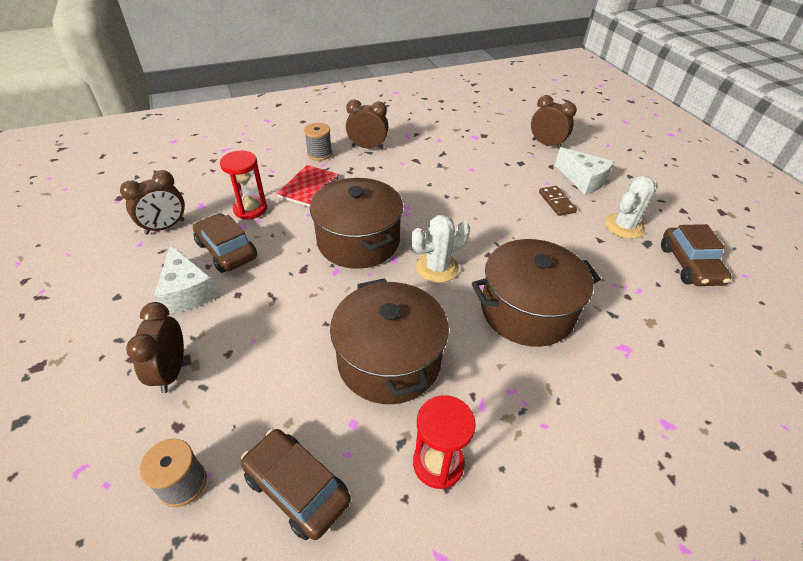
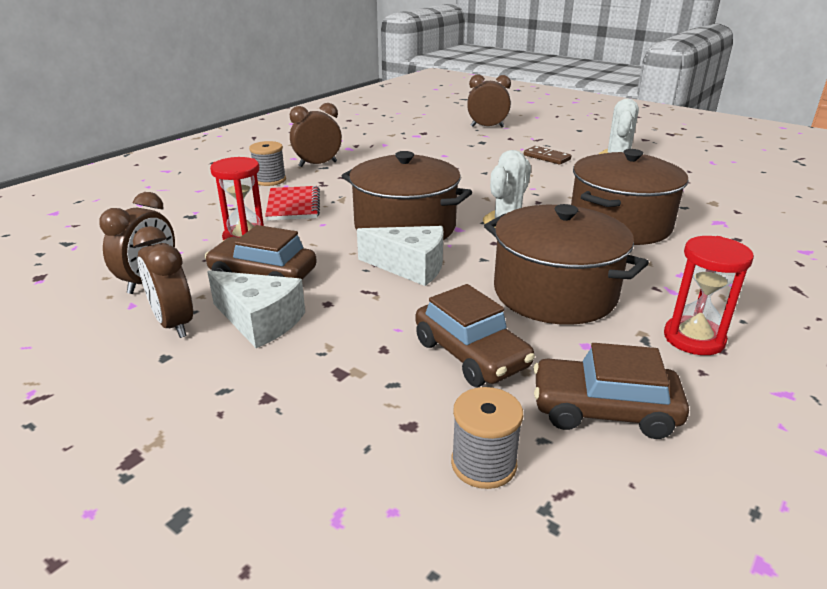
camera: 30 degrees left, 15 degrees down
(171, 371) = (336, 387): brown clock -> brown clock (174, 324)
(583, 180) = (548, 140): white cheese -> white cheese (410, 267)
(689, 265) = (692, 166): brown car -> brown car (471, 354)

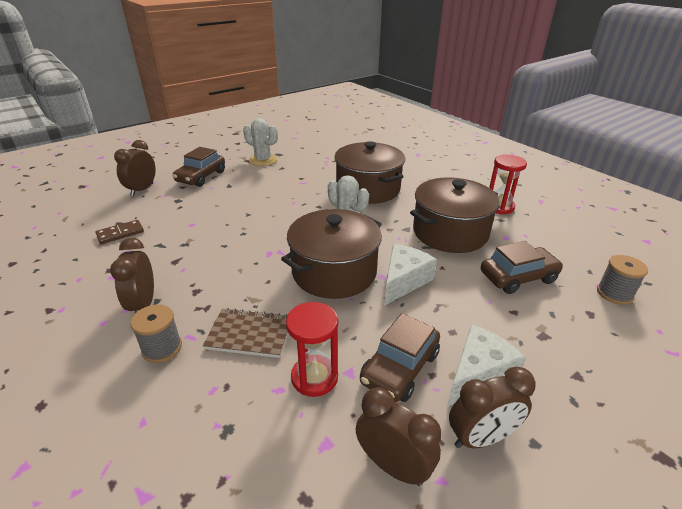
camera: 75 degrees left, 5 degrees up
(293, 205) = (250, 334): red notebook -> brown notebook
(547, 157) = (239, 183): brown domino -> brown domino (120, 233)
(604, 410) = (562, 248): brown car -> brown car (201, 177)

